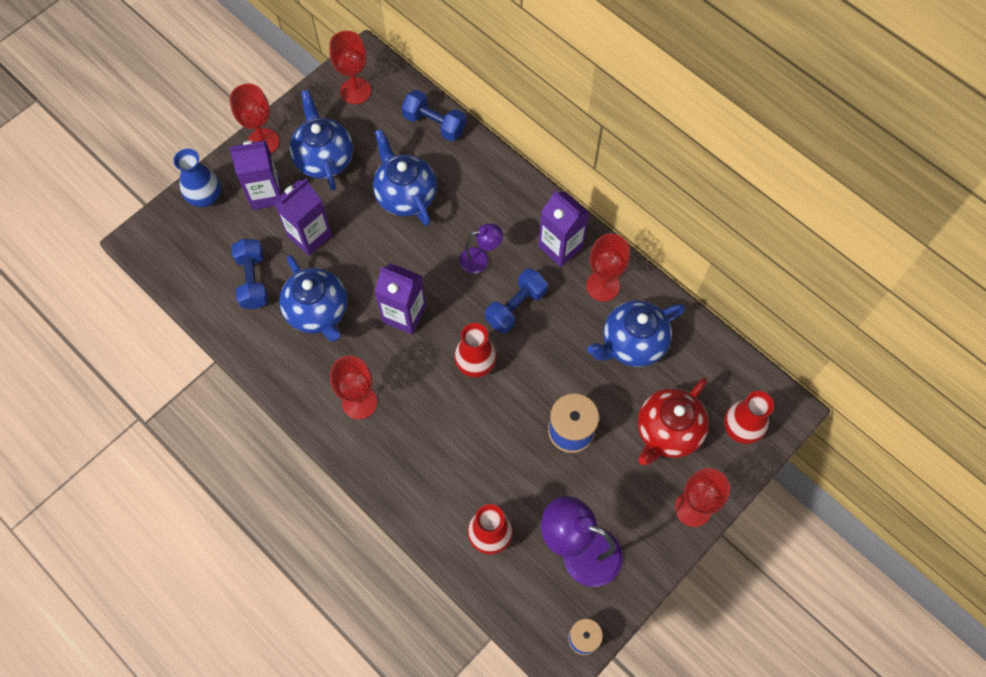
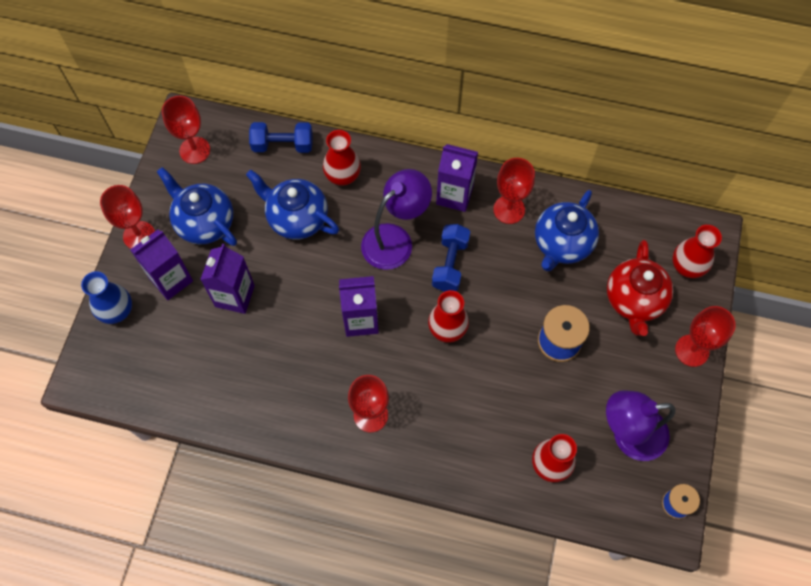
camera: 30 degrees left, 0 degrees up
(253, 280) = (209, 361): blue dumbbell -> none
(318, 312) = (284, 357): blue teapot -> none
(470, 178) = (343, 176): none -> red vase
(480, 259) = (395, 239): purple lamp -> purple lamp, size x1.79

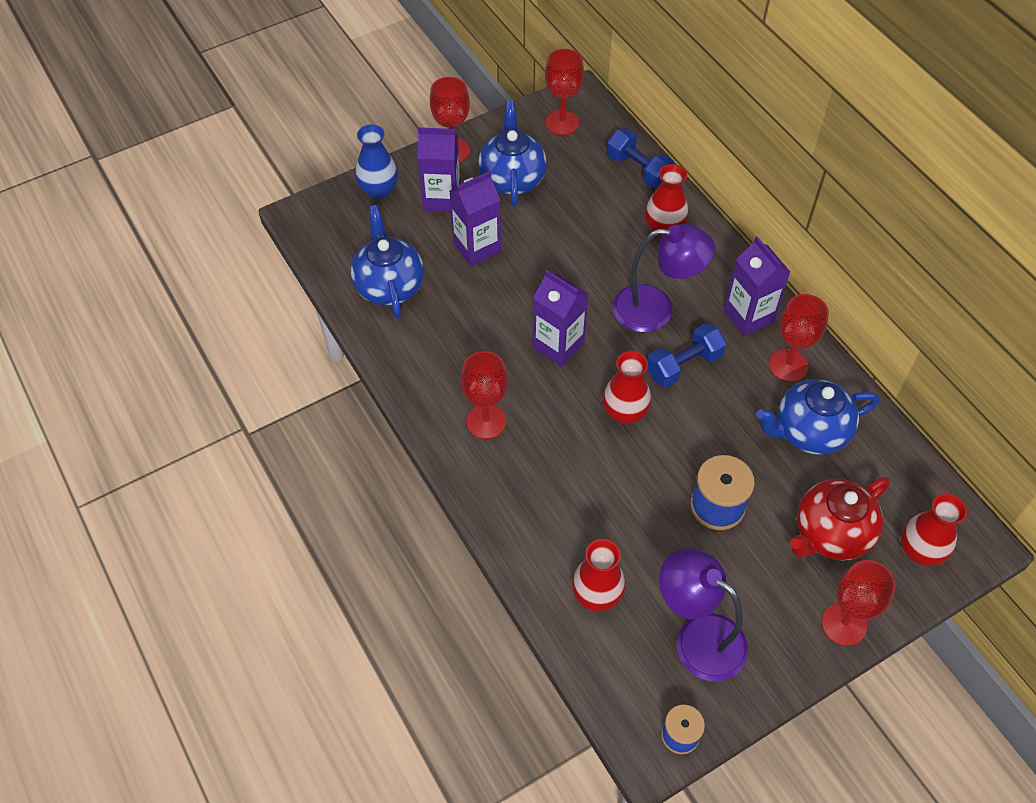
camera: 45 degrees right, 10 degrees down
(297, 218) = (589, 230): blue teapot -> blue teapot (389, 286)

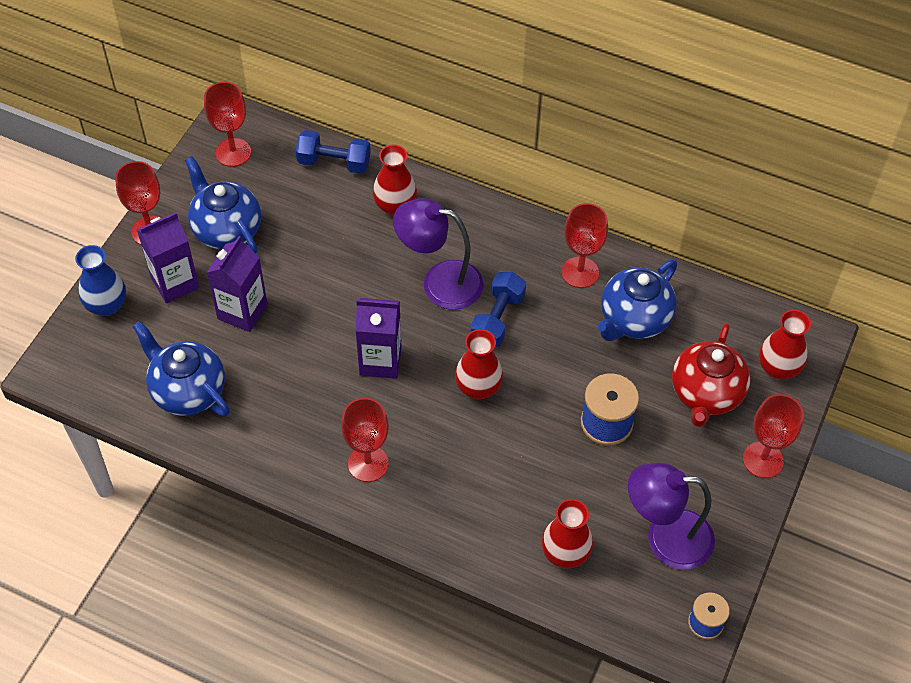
camera: 35 degrees left, 0 degrees up
(656, 309) = (440, 282): purple lamp -> purple lamp turned 135 degrees counterclockwise
(748, 316) = (519, 247): purple carton -> none

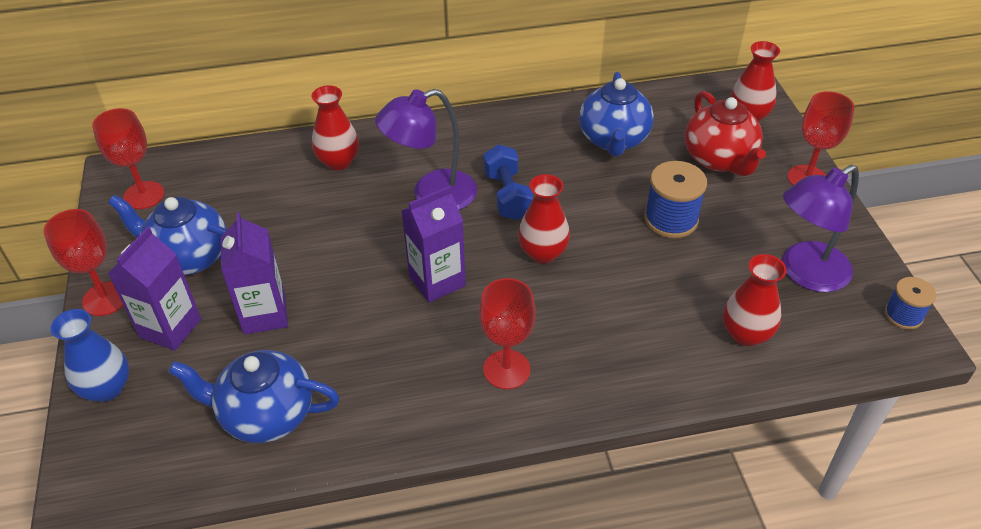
camera: 35 degrees left, 10 degrees down
(334, 162) = (252, 157): blue dumbbell -> none
(580, 272) = (539, 131): red goblet -> none

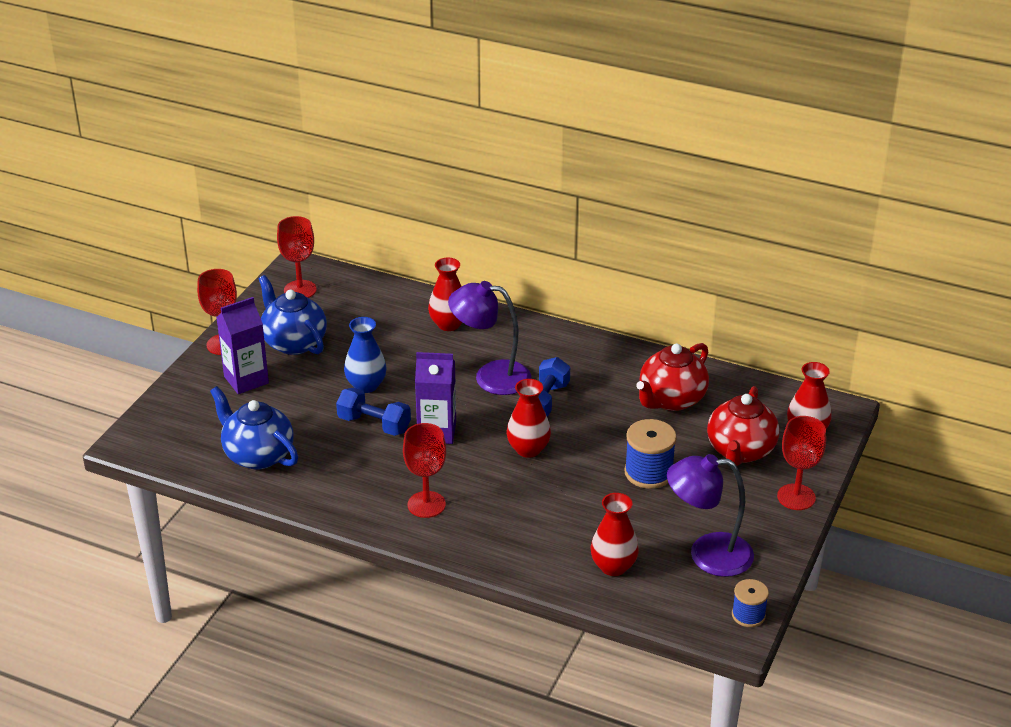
camera: 35 degrees right, 10 degrees down
(107, 388) = (183, 396): blue vase -> blue vase (366, 385)
(264, 314) = (308, 399): purple carton -> none
(364, 306) = (374, 424): none -> blue dumbbell
(613, 140) = (671, 400): blue teapot -> red teapot

